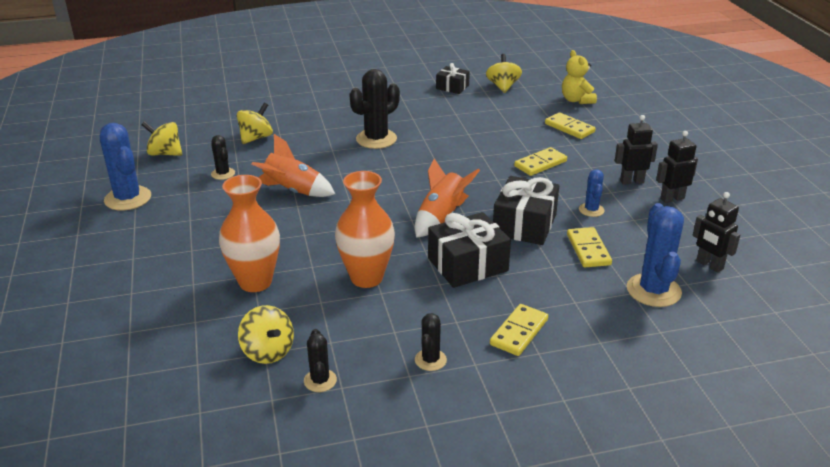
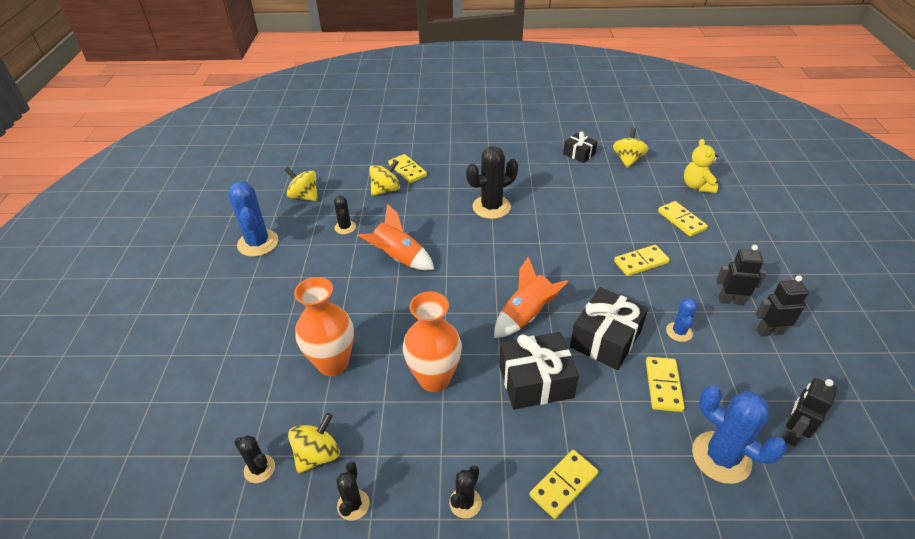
camera: 15 degrees right, 10 degrees up
(210, 372) = (259, 469): none -> black cactus
(268, 351) = (317, 455): yellow spinning top -> yellow spinning top turned 120 degrees counterclockwise
(273, 119) = (407, 170): none -> yellow domino
(653, 290) = (721, 457): blue cactus -> blue cactus turned 60 degrees counterclockwise
(709, 265) = (791, 433): black robot -> black robot turned 60 degrees clockwise

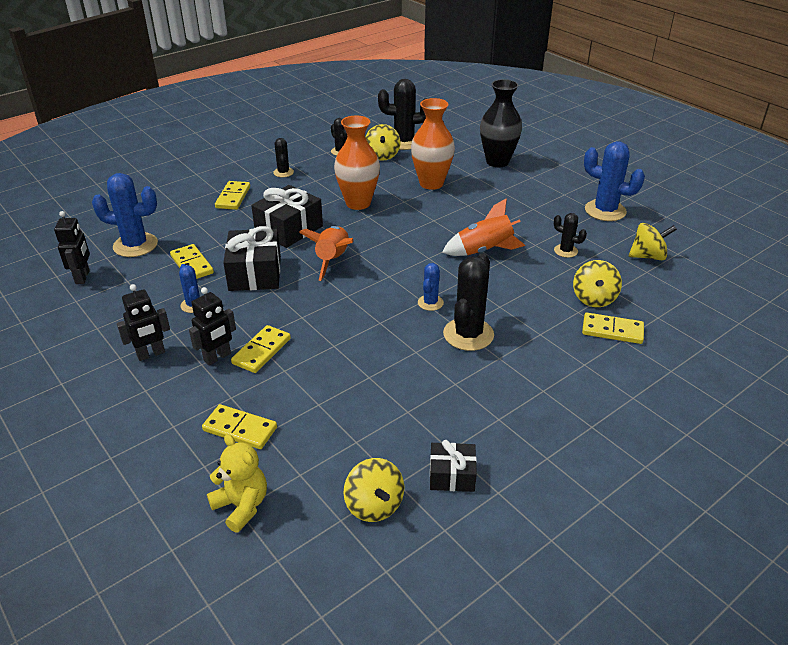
camera: 140 degrees right, 5 degrees down
(230, 355) = (497, 162): none -> black vase
(259, 469) = (404, 142): black cactus -> black cactus, size x1.85
(490, 238) = (430, 303): none -> blue cactus
(769, 331) = (106, 342): black robot -> black robot (217, 357)

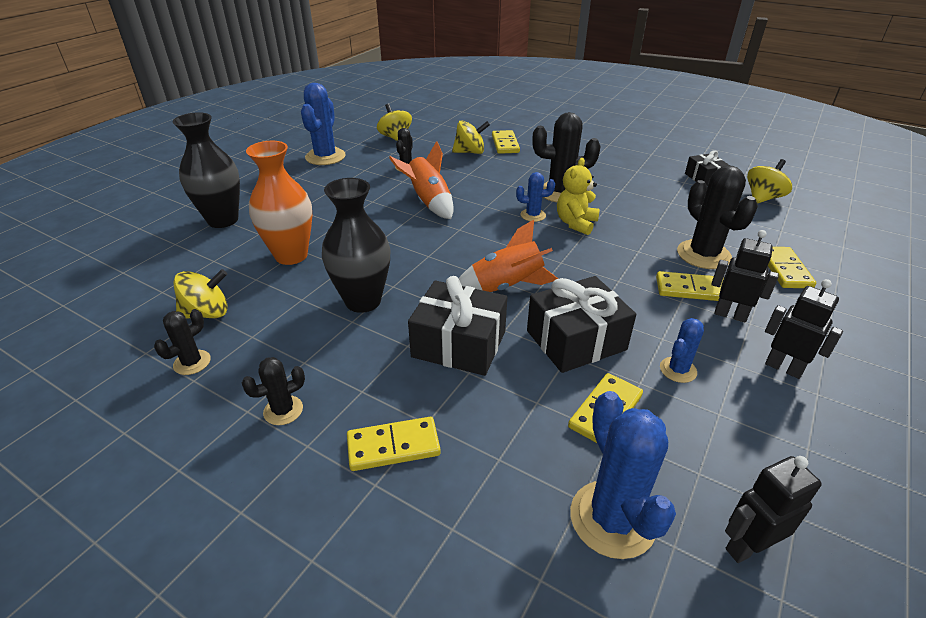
camera: 110 degrees left, 0 degrees up
(241, 506) = (839, 246): yellow teddy bear -> yellow teddy bear (576, 223)
(358, 203) = (363, 301): orange vase -> black vase
(404, 142) = (156, 303): black cactus -> black cactus (703, 255)

